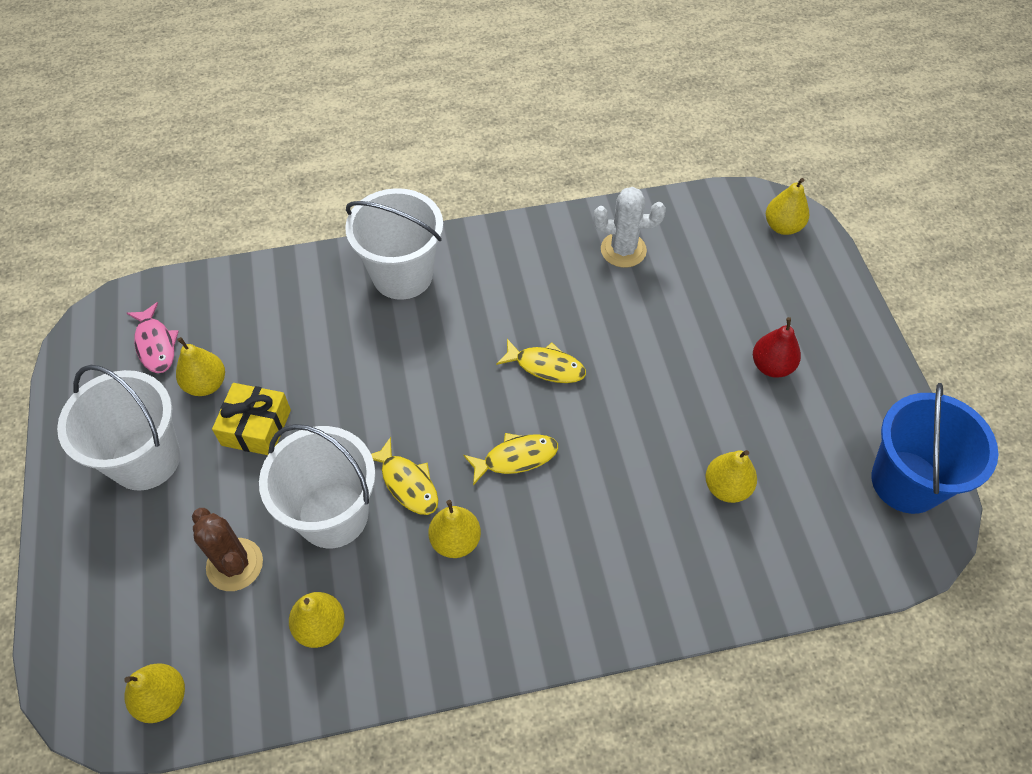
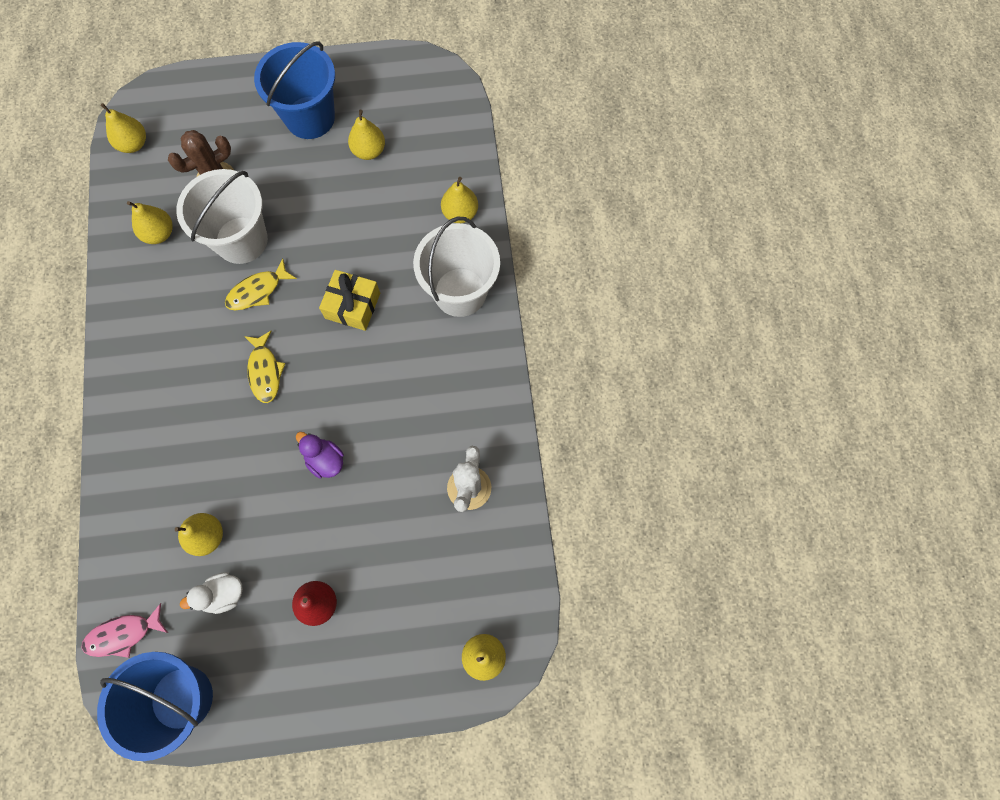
camera: 95 degrees right, 15 degrees up
(146, 459) = (310, 117): white bucket -> blue bucket
(155, 344) = (411, 114): pink fish -> pink fish (123, 634)
(256, 427) = (324, 187): yellow gift -> yellow gift (352, 305)
(455, 541) = (204, 323): yellow pear -> yellow pear (460, 213)
(546, 366) = (348, 403): yellow fish -> none
(616, 380) = (325, 460): none -> purple duck
(787, 459) = (223, 594): none -> white duck

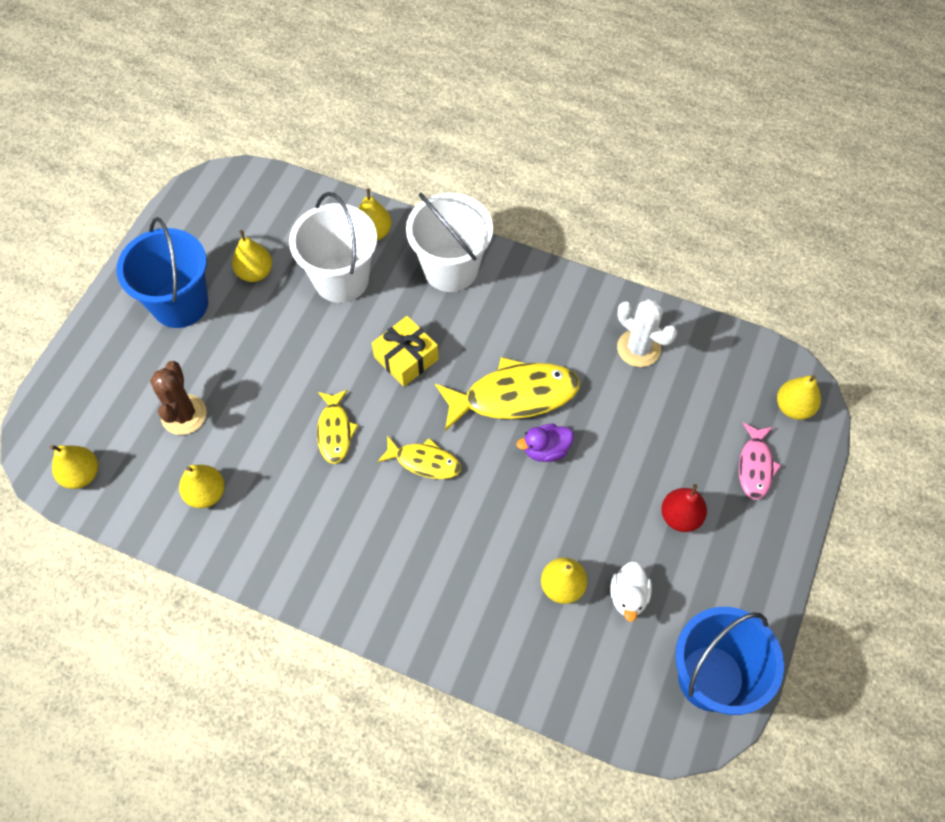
camera: 60 degrees left, 10 degrees down
(123, 634) = (620, 708): pink fish -> pink fish (755, 466)
(241, 240) = (269, 421): white bucket -> white bucket (341, 279)
(363, 408) = (514, 396): none -> yellow fish

